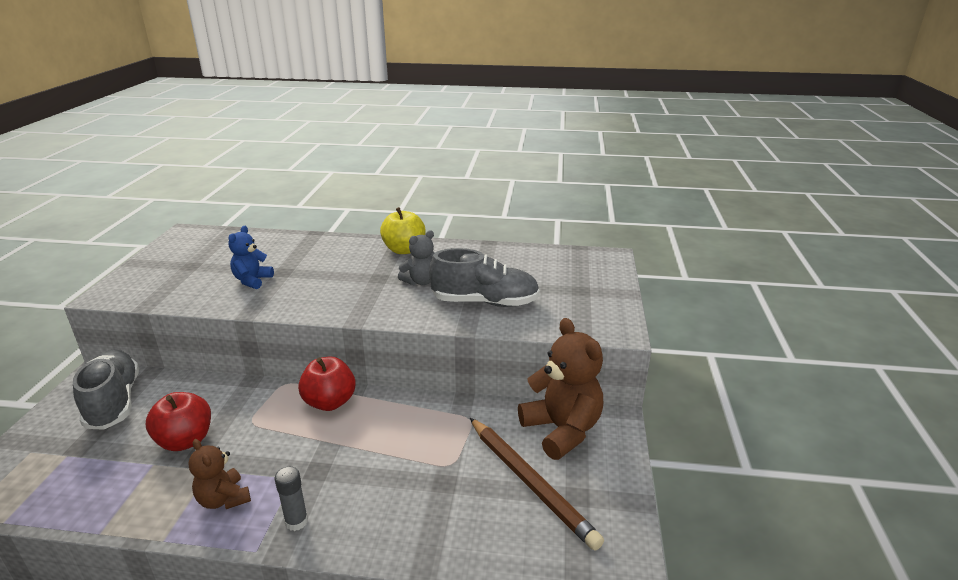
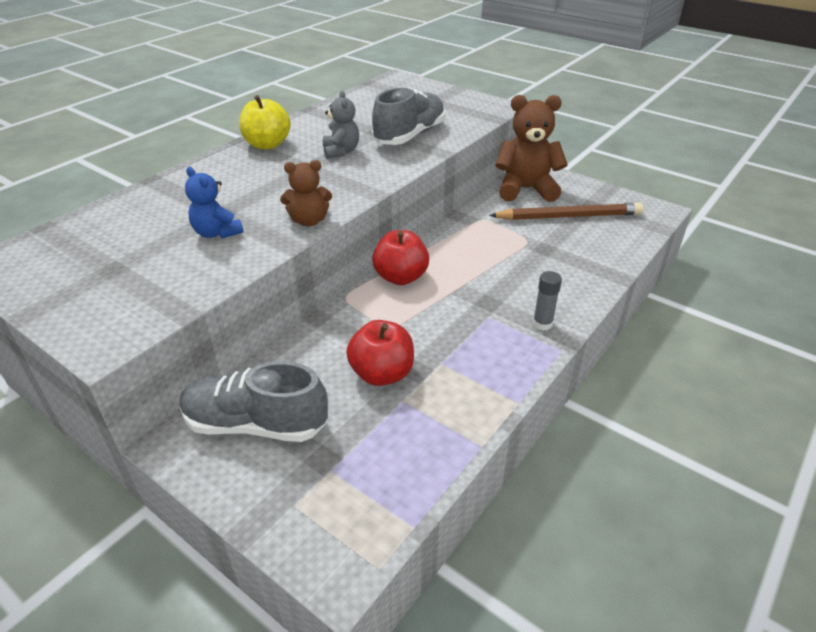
camera: 60 degrees left, 10 degrees up
(224, 499) = (488, 359): brown teddy bear -> brown teddy bear (309, 221)

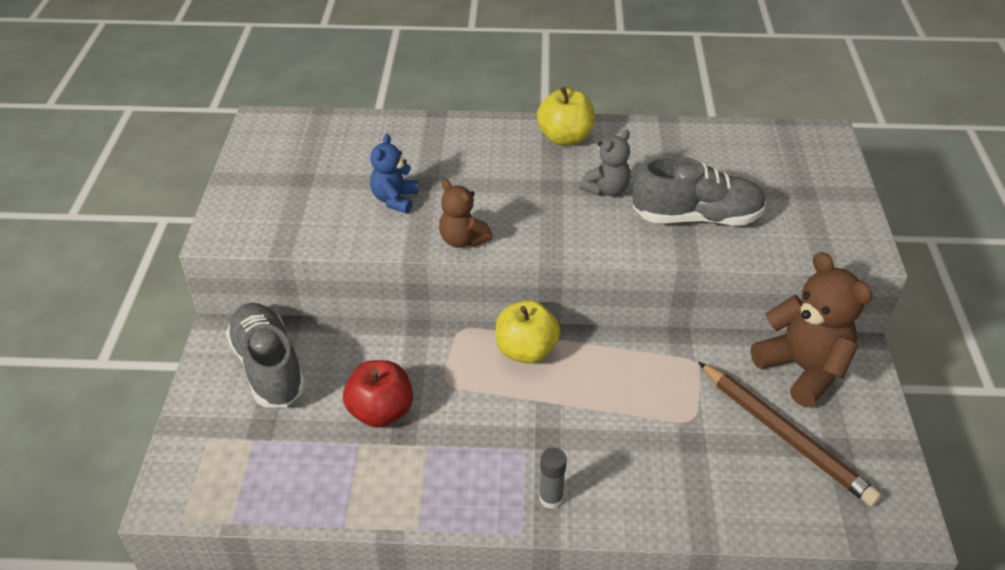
camera: 55 degrees right, 5 degrees up
(401, 277) = (526, 350): red apple -> yellow apple

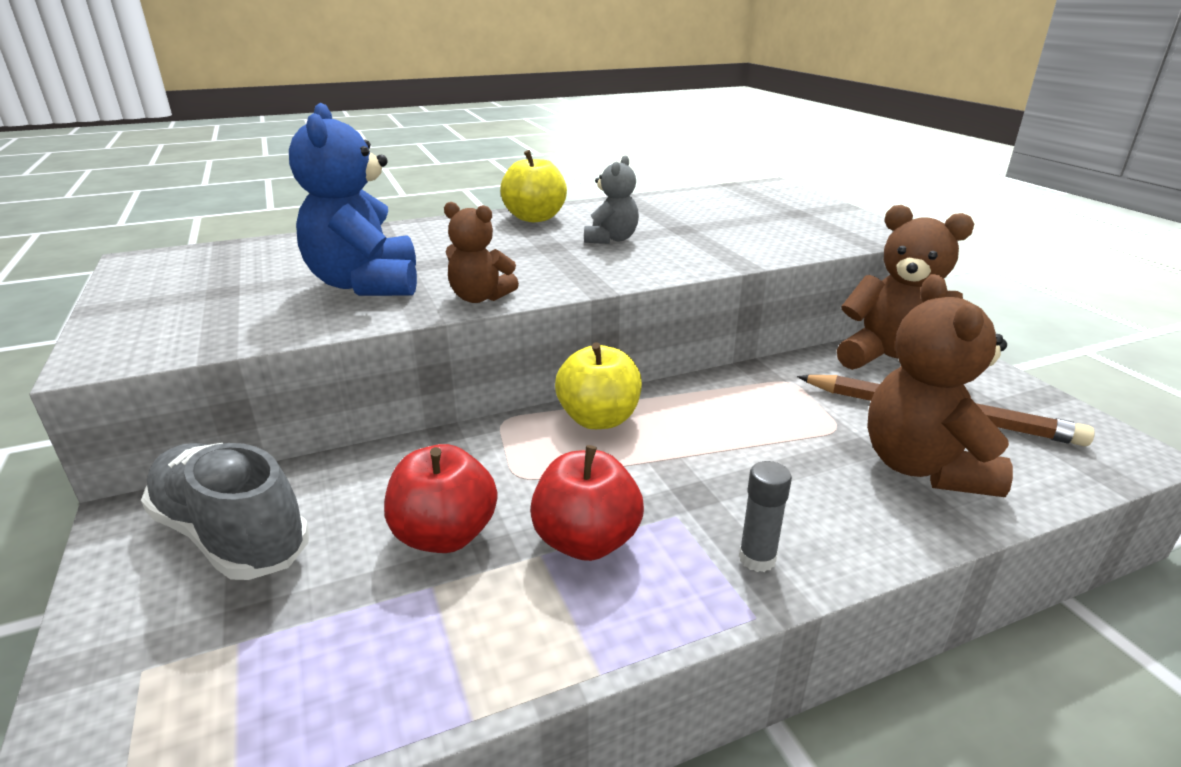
camera: 25 degrees left, 15 degrees down
(395, 199) = (366, 284): blue teddy bear -> blue teddy bear, size x1.79
(458, 447) = (586, 541): none -> red apple
(696, 217) = (720, 240): grey shoe -> none
(724, 476) = (923, 467): none -> brown teddy bear

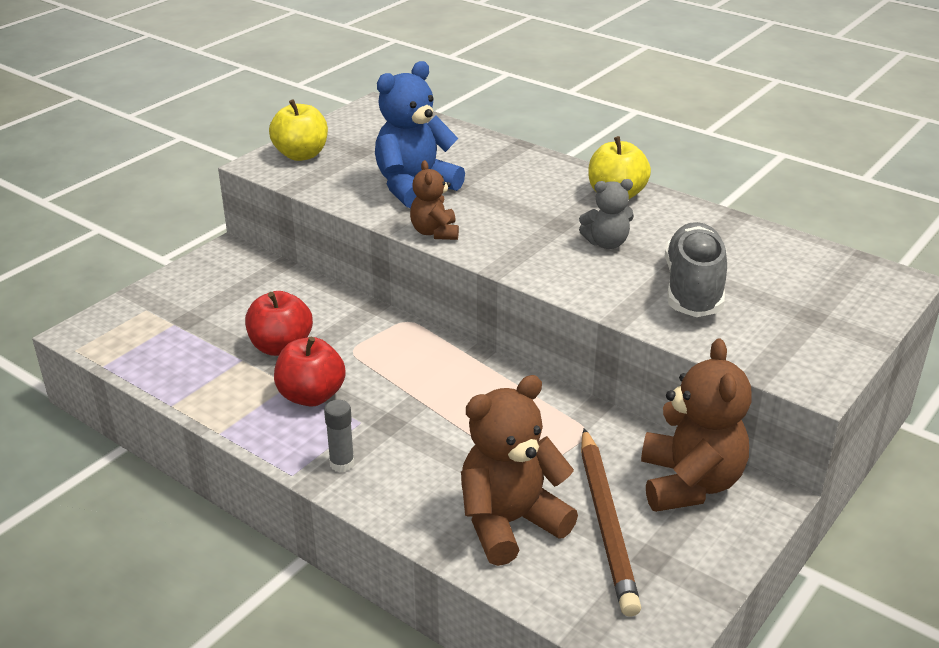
camera: 60 degrees right, 5 degrees up
(232, 534) = (235, 285): grey shoe -> grey shoe (693, 289)
(598, 419) = (443, 357): yellow apple -> yellow apple (301, 155)

